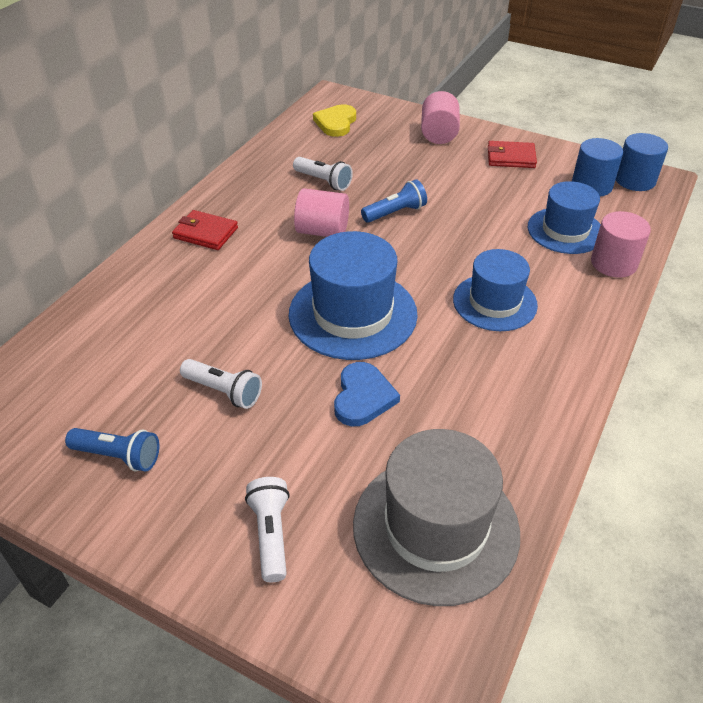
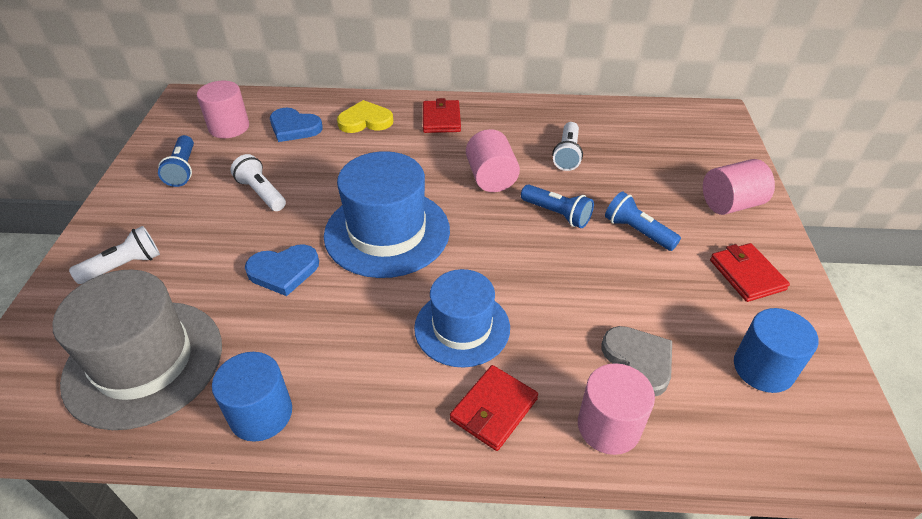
camera: 65 degrees right, 0 degrees up
(63, 398) = (229, 127): none -> pink cylinder
(119, 341) = (294, 127): none -> blue heart
(223, 391) = (261, 193): white flashlight -> white flashlight turned 135 degrees clockwise
(336, 123) = (672, 131): yellow heart -> yellow heart (365, 121)
(441, 183) = (637, 231): none -> blue flashlight
(565, 230) = (638, 361): blue hat -> grey heart
(581, 310) = (494, 409): none -> red wallet
(635, 180) = (825, 416): blue cylinder -> blue cylinder (261, 414)

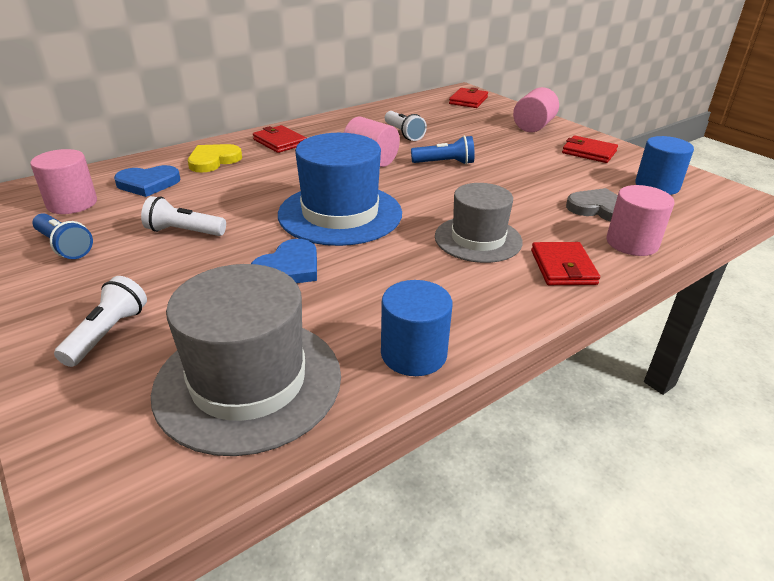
camera: 40 degrees left, 10 degrees down
(462, 328) = (478, 239): blue hat -> grey hat
(637, 231) = (505, 154): blue flashlight -> none
(704, 132) = (468, 100): none -> red wallet

